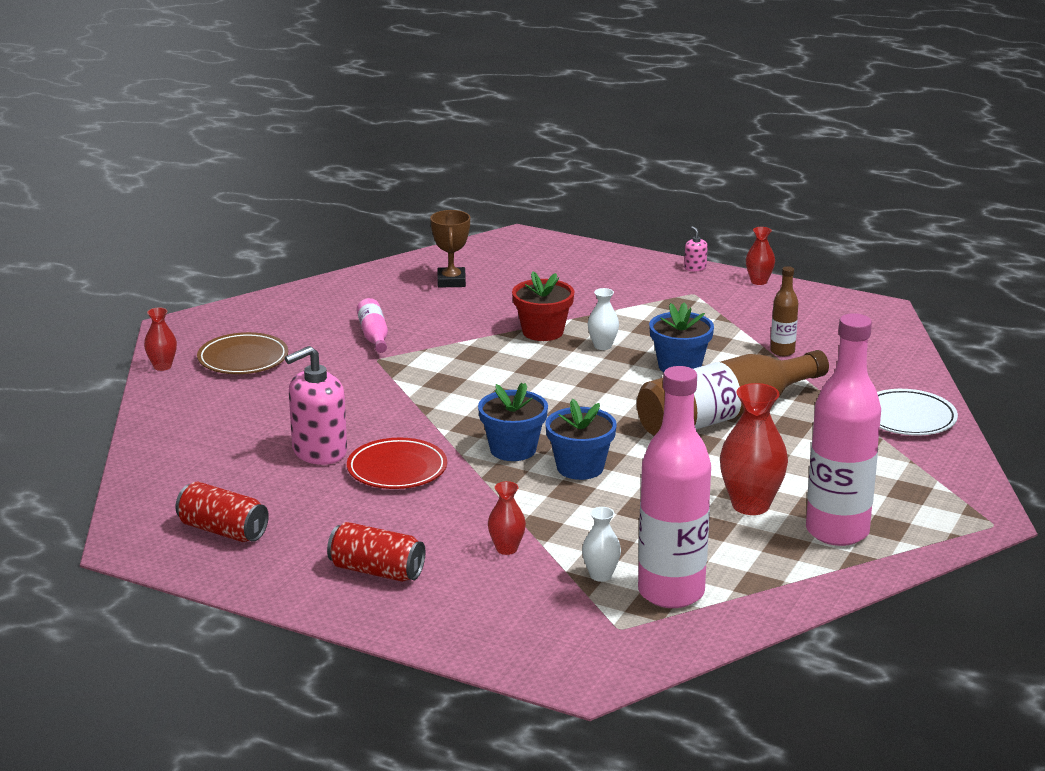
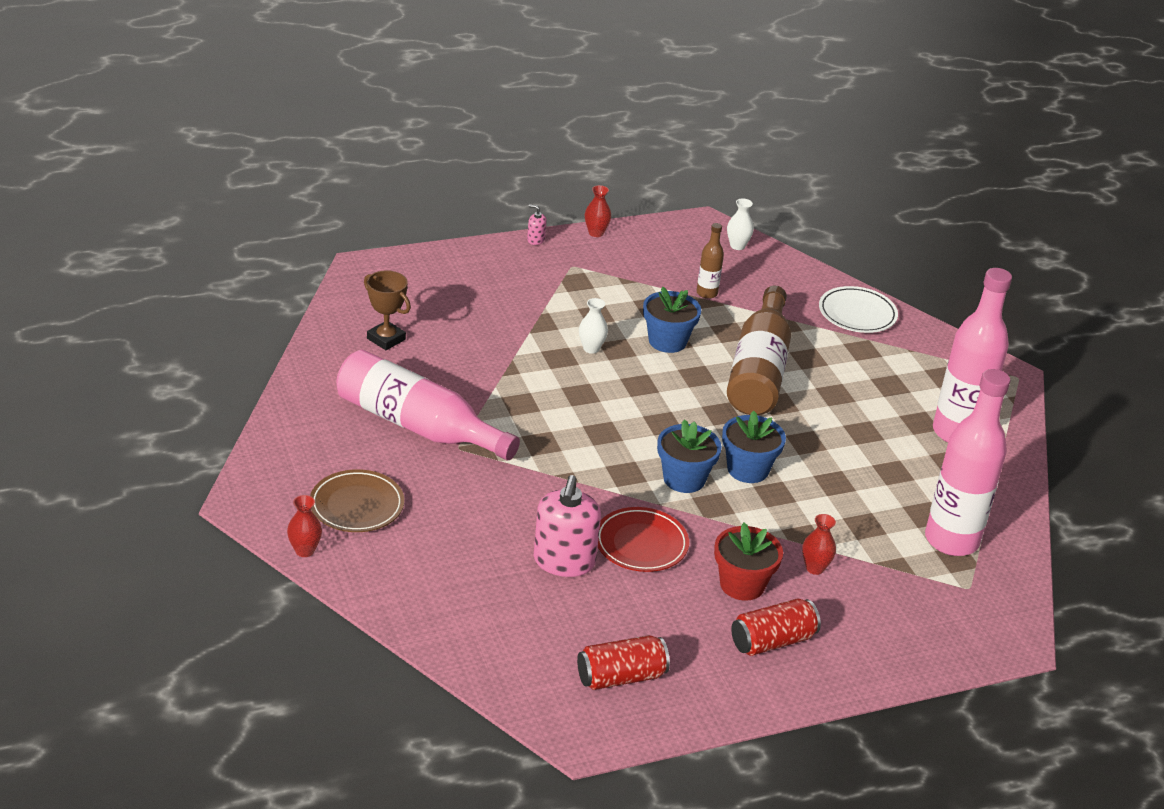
camera: 50 degrees left, 10 degrees up
(374, 335) = (417, 425): pink bottle -> pink bottle, size x2.19
(543, 332) = (531, 356): red flower pot -> red flower pot (742, 584)
(600, 575) = (897, 553): white vase -> white vase (737, 246)
(750, 505) = (885, 440): red vase -> none

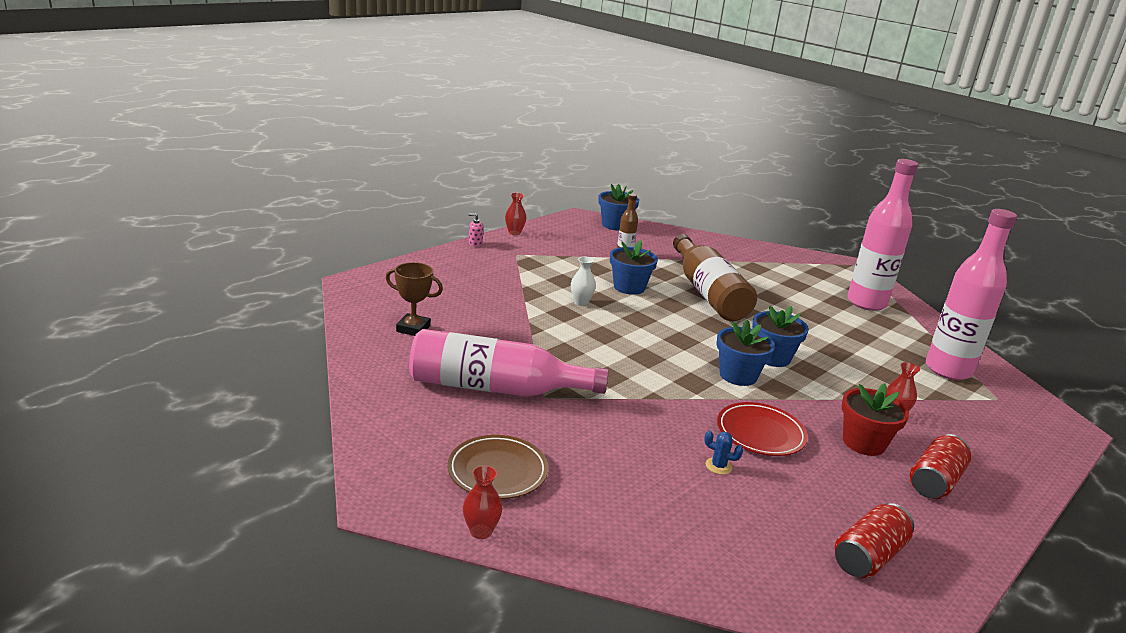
camera: 25 degrees left, 10 degrees down
(564, 561) = (718, 466): pink soap dispenser -> blue cactus
(737, 246) = (615, 225): white vase -> blue flower pot
(857, 314) = (729, 249): white plate -> none

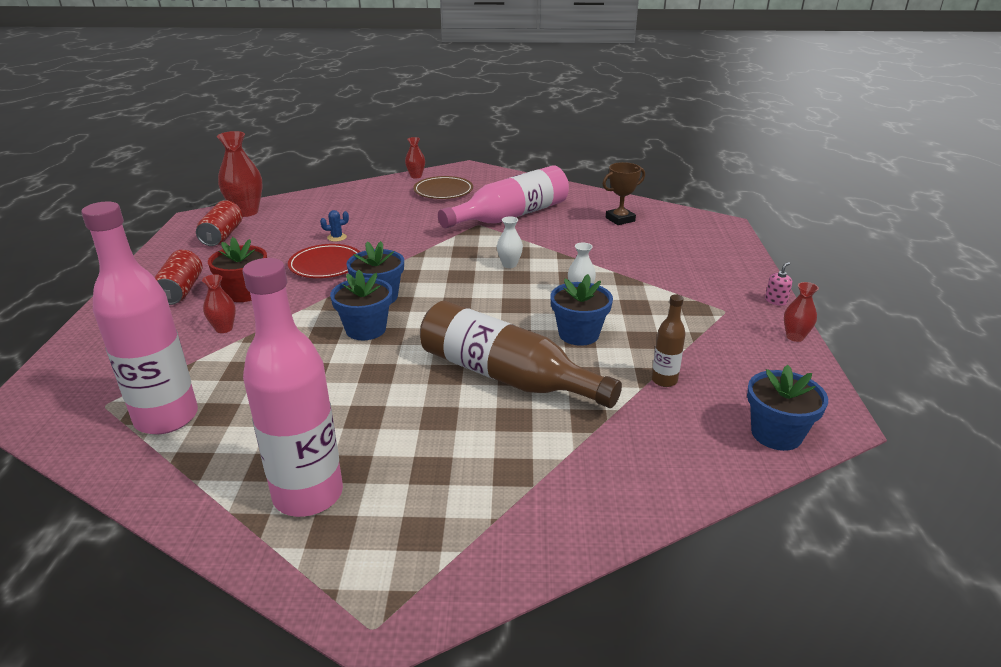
camera: 140 degrees right, 5 degrees up
(591, 345) = (509, 265): none -> white vase
(814, 599) = (246, 212): none -> red vase

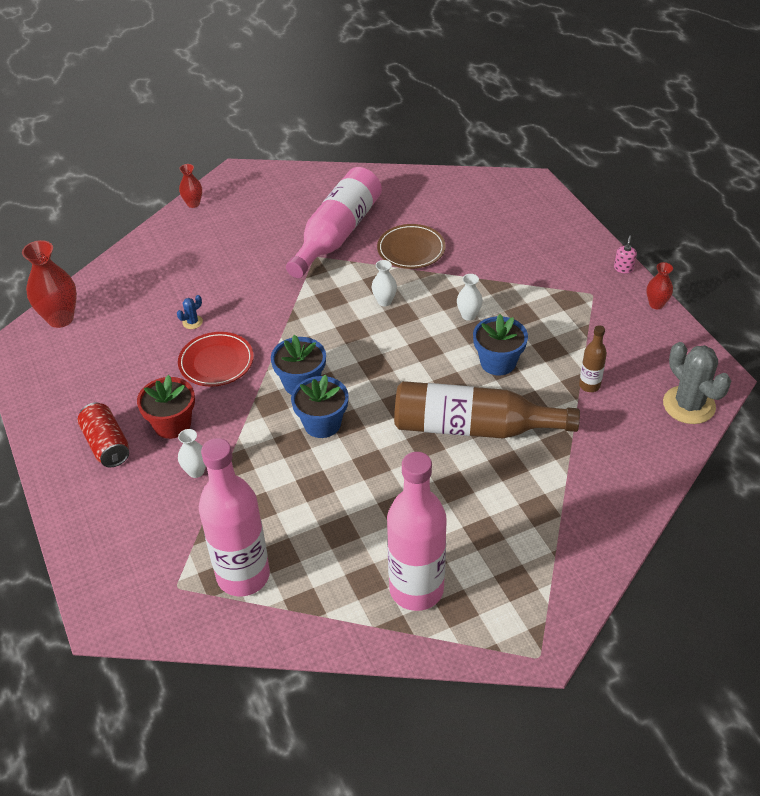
camera: 25 degrees left, 15 degrees up
(222, 236) = (71, 361): red can -> none
(224, 328) = (196, 471): red vase -> white vase
(443, 191) = (242, 218): brown plate -> brown plate (411, 250)
(620, 219) = (440, 206): brown trophy -> none
(776, 434) = (689, 405): blue flower pot -> grey cactus

